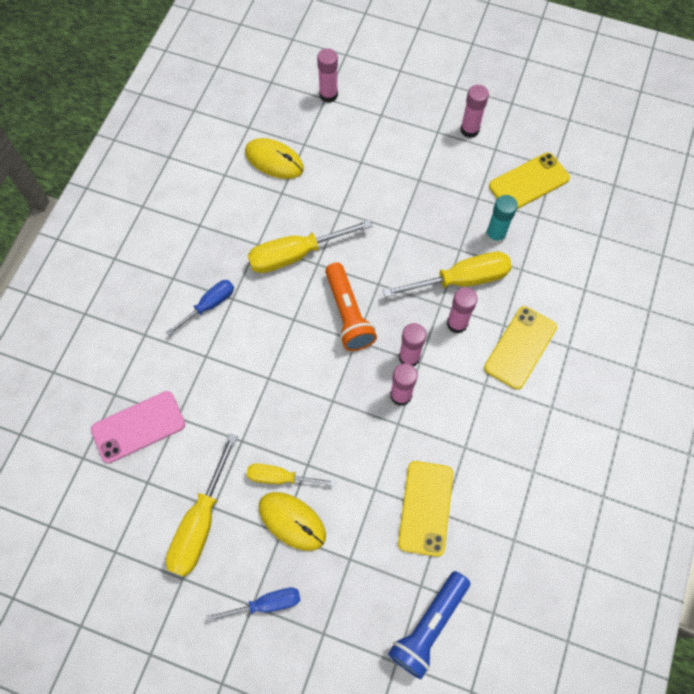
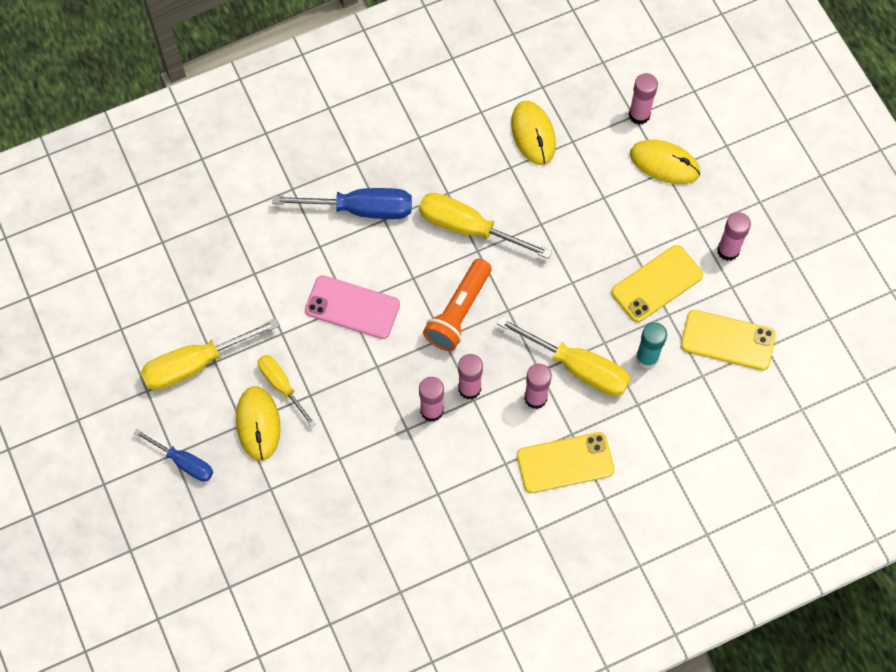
camera: 45 degrees right, 0 degrees up
(138, 427) = (221, 255): pink phone -> pink phone (352, 307)
(209, 305) = (362, 209): blue screwdriver -> blue screwdriver, size x1.62
(375, 111) = (664, 163): none -> yellow mouse
(425, 508) = (361, 507): yellow phone -> yellow phone (657, 284)
(429, 626) = (276, 586): blue flashlight -> none

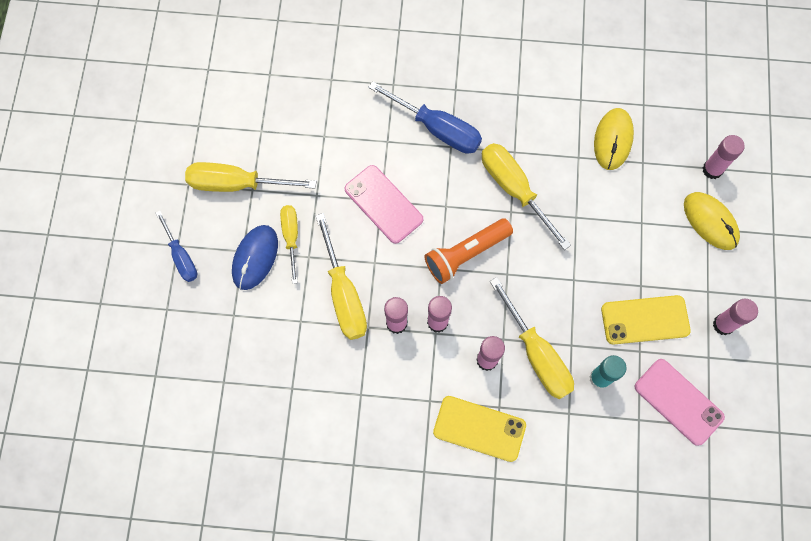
camera: 30 degrees right, 5 degrees up
(258, 424) = (255, 258): yellow mouse -> blue mouse
(366, 412) = (344, 295): none -> yellow screwdriver
(727, 340) = (678, 401): yellow phone -> pink phone

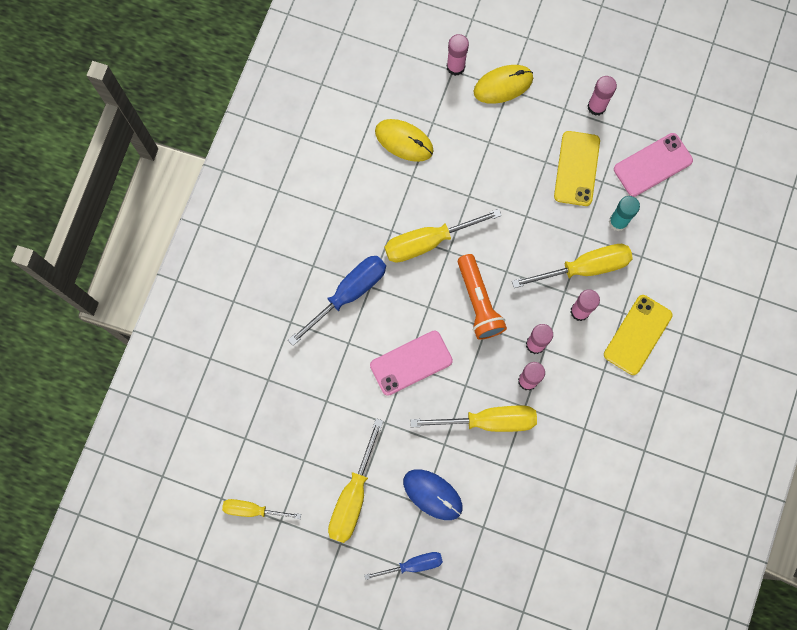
camera: 75 degrees left, 5 degrees up
(291, 236) = (420, 456): yellow screwdriver -> yellow screwdriver (252, 510)

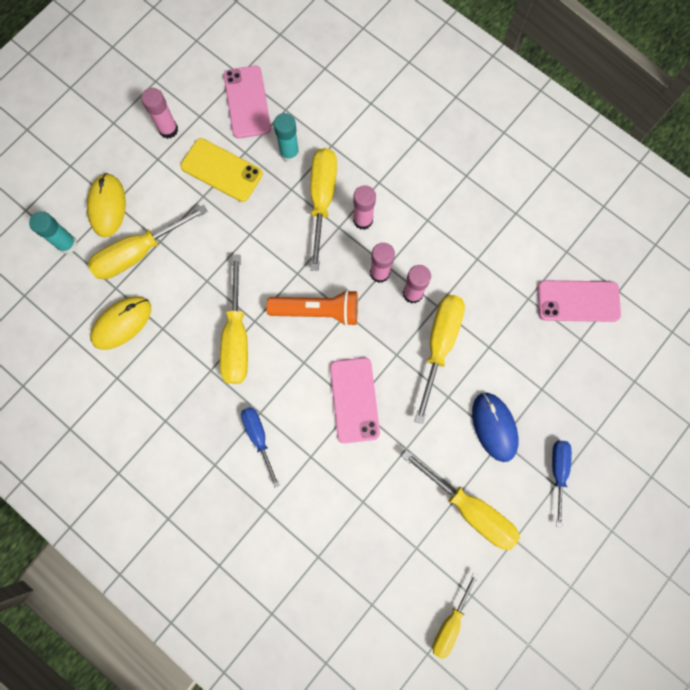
camera: 70 degrees left, 0 degrees up
(349, 293) = (258, 437): blue screwdriver -> blue screwdriver, size x0.62
(432, 494) = (494, 427): blue mouse -> blue mouse turned 75 degrees counterclockwise
(455, 67) = (67, 244): pink glue stick -> turquoise glue stick
(471, 128) = (138, 253): none -> yellow screwdriver
(580, 536) = (578, 301): none -> pink phone
(637, 335) = (404, 177): yellow phone -> none

